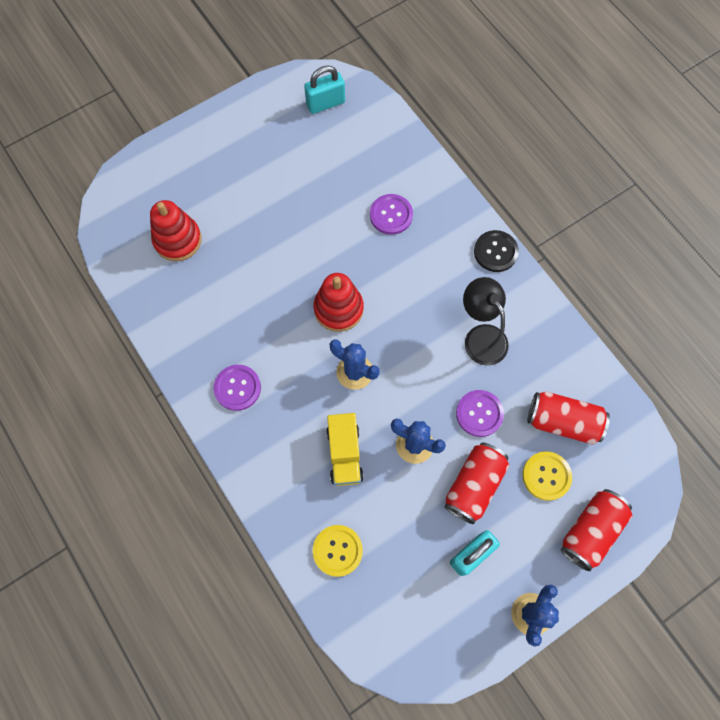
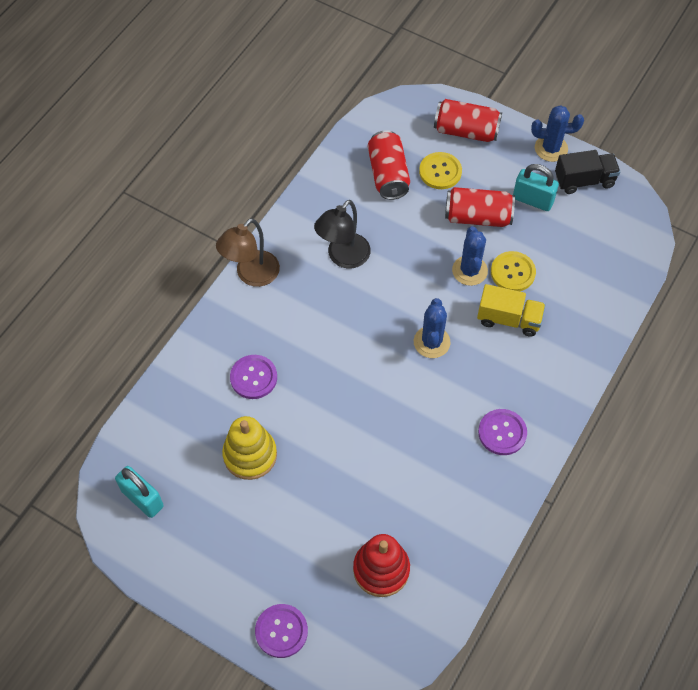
camera: 115 degrees left, 10 degrees down
(322, 187) = (250, 455): none -> yellow stacking toy
(337, 550) = (589, 291): yellow button -> yellow button (512, 272)
(338, 309) = (377, 381): red stacking toy -> none
(345, 454) = (509, 319): yellow truck -> yellow truck turned 45 degrees clockwise
(473, 627) = (584, 180): none -> black truck
(479, 413) = (415, 234): purple button -> purple button (281, 631)
(495, 252) = (251, 275): black button -> brown lamp

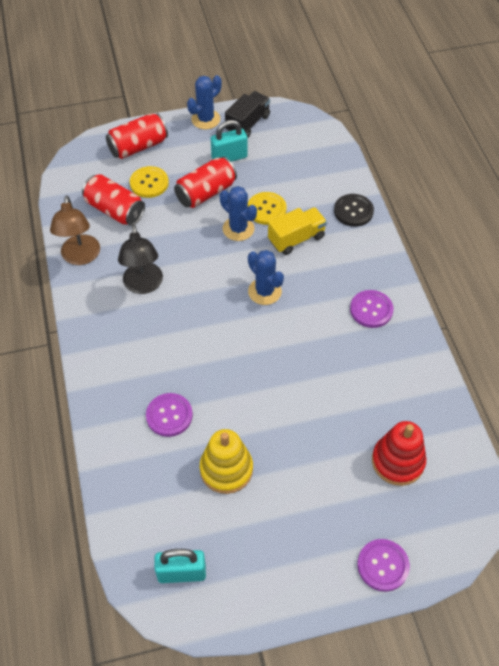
camera: 45 degrees left, 5 degrees down
(251, 275) = (89, 349): brown lamp -> brown lamp (80, 257)
(587, 335) = (353, 211): none -> black button

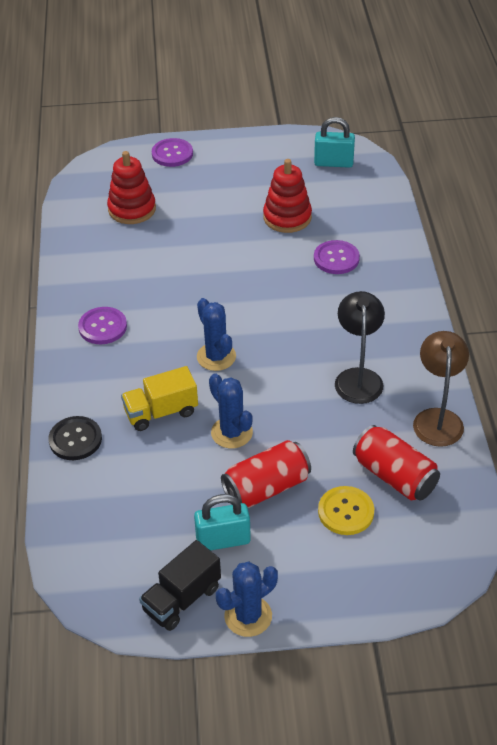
camera: 170 degrees left, 10 degrees down
(138, 146) = (360, 576): red can -> none
(226, 469) = (287, 217): yellow stacking toy -> red stacking toy
(266, 209) = (188, 455): yellow button -> none

